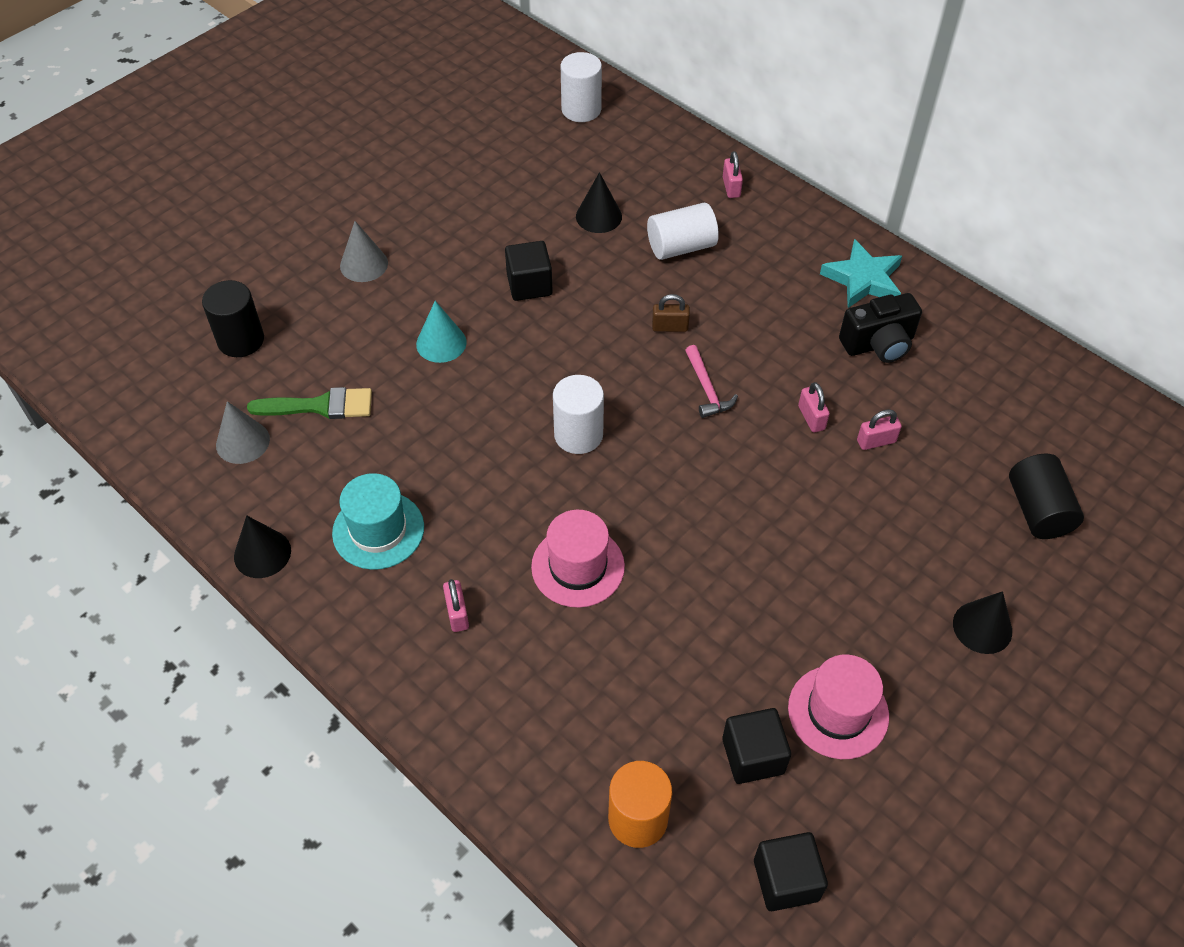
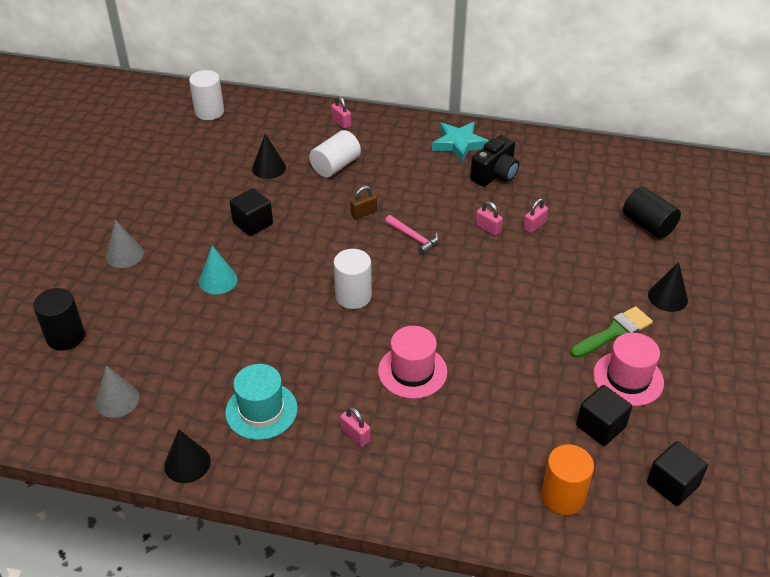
camera: 30 degrees left, 10 degrees down
(320, 406) = (159, 353): green brush -> green brush (614, 332)

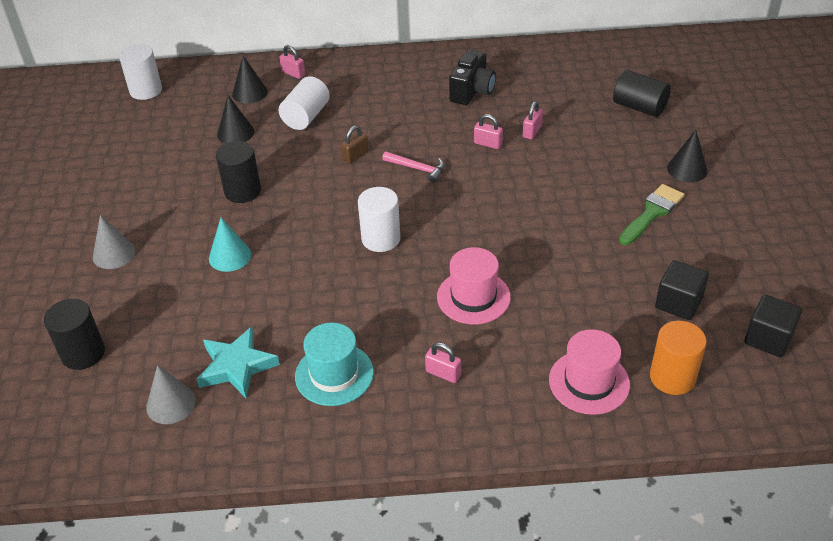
camera: 15 degrees left, 0 degrees up
(187, 463) = (277, 448): black cone -> black cone (249, 93)
(253, 223) = (242, 191): black cube -> black cylinder
(459, 144) = (423, 70): turquoise star -> turquoise star (236, 366)
(628, 378) = (684, 252): pink hat -> pink hat (589, 382)

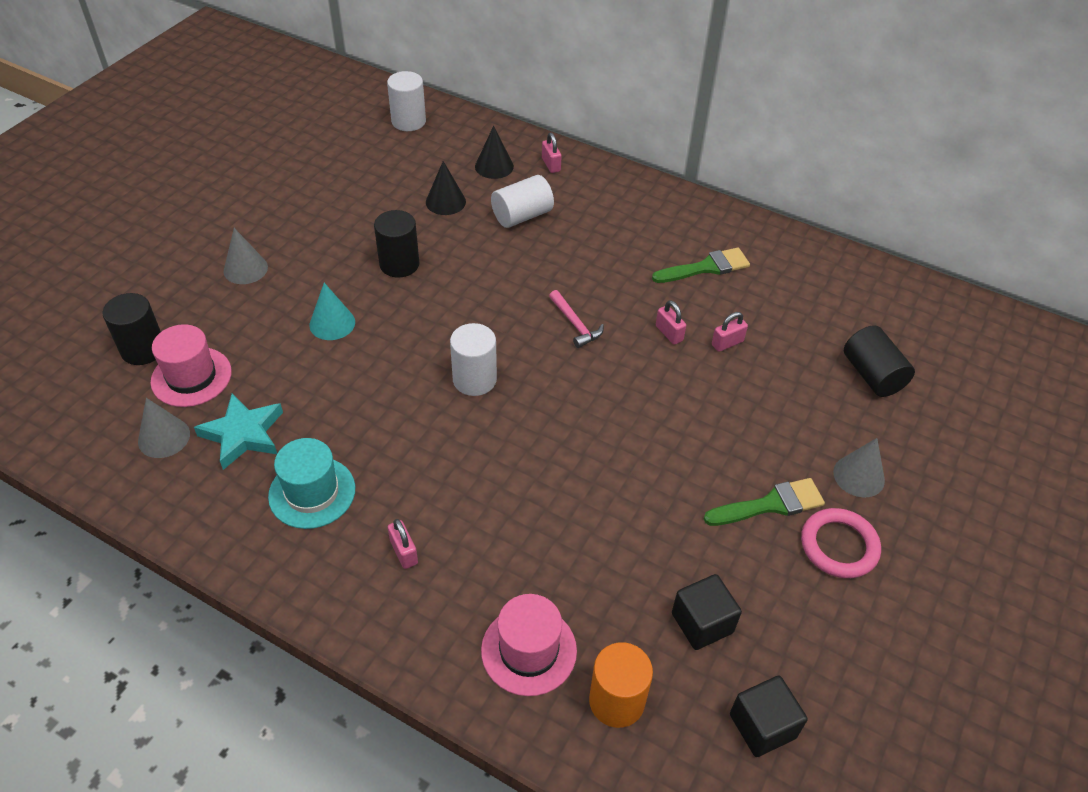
camera: 30 degrees right, 5 degrees up
(355, 156) = (530, 280): brown padlock -> none
(472, 91) = (706, 267): black camera -> green brush
(473, 297) = (503, 490): pink hat -> pink hat (191, 377)
(687, 169) = (858, 476): black cone -> grey cone
(714, 214) = (839, 546): none -> pink ring

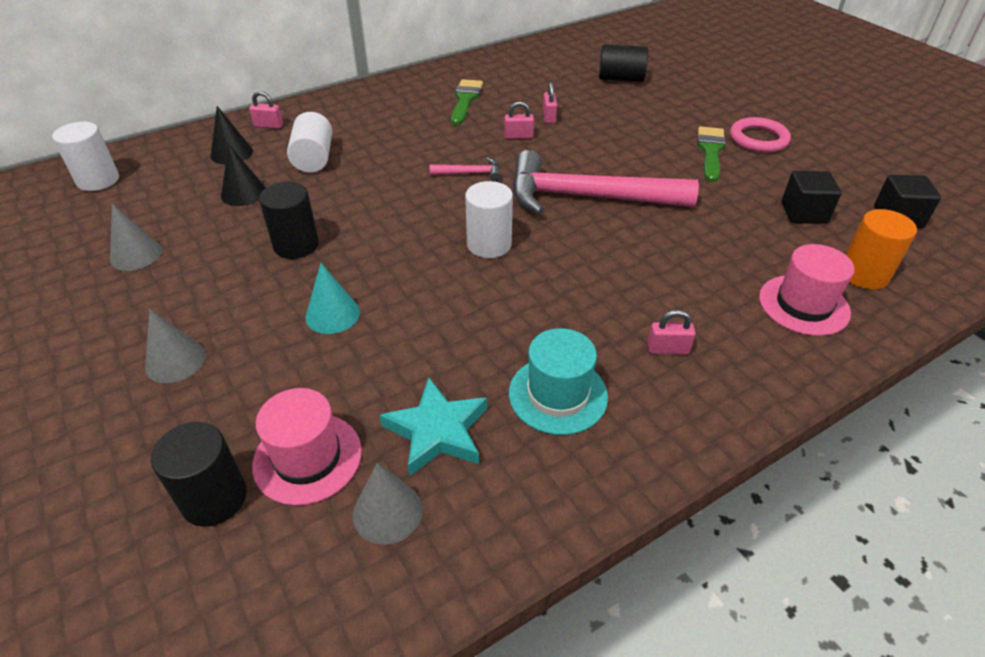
camera: 60 degrees left, 5 degrees down
(597, 424) = (587, 197): none -> pink hammer
(858, 476) = (703, 112): grey cone -> grey cone (136, 254)

